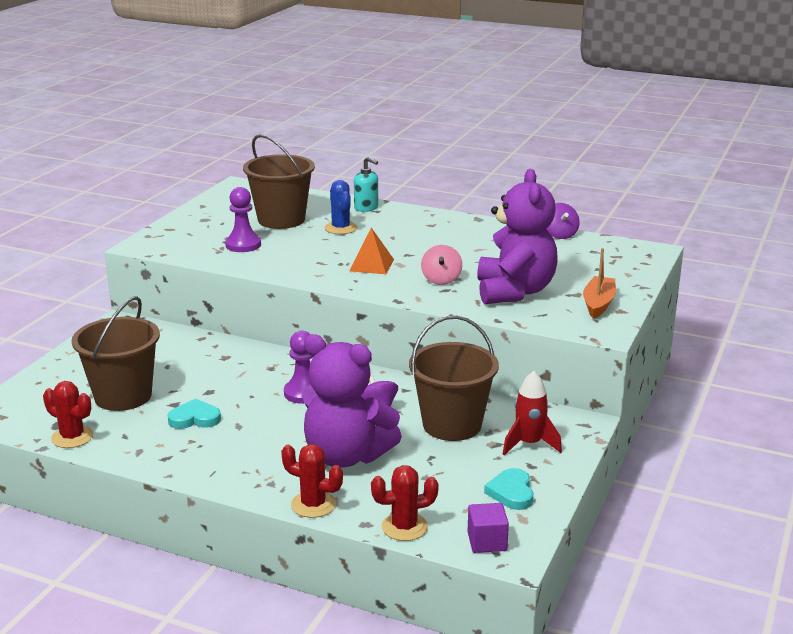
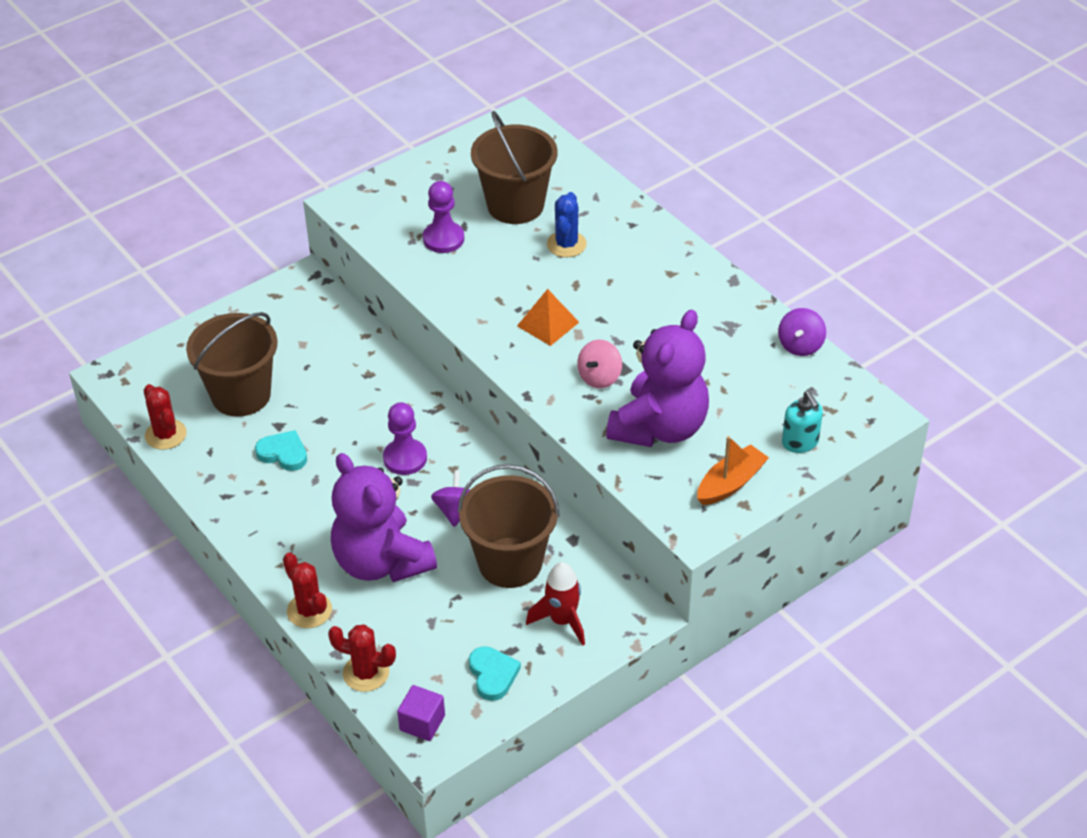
camera: 30 degrees right, 20 degrees up
(366, 208) = (624, 214): turquoise soap dispenser -> turquoise soap dispenser (800, 442)
(511, 492) = (493, 675): turquoise heart -> turquoise heart turned 135 degrees clockwise

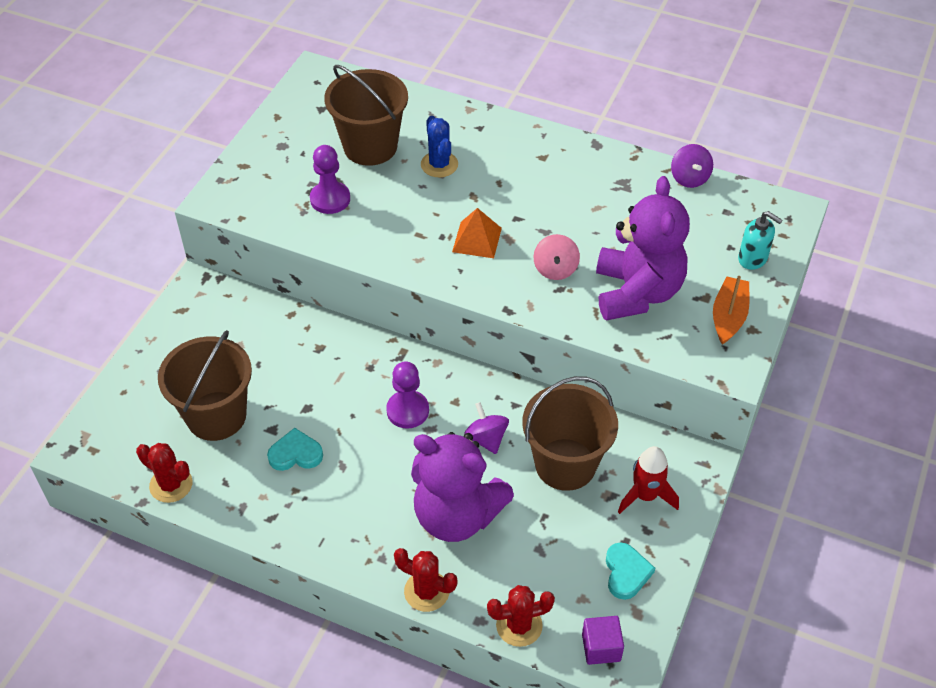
camera: 30 degrees left, 5 degrees up
(493, 675) = (626, 572): turquoise heart -> turquoise heart turned 45 degrees clockwise

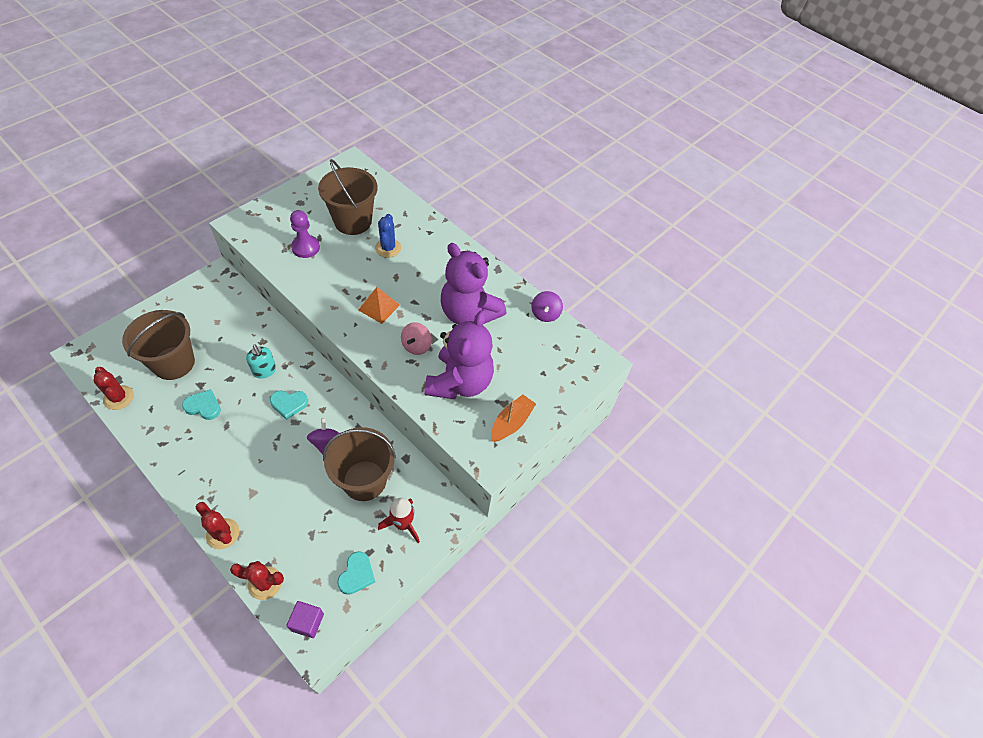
camera: 15 degrees right, 5 degrees up
(407, 410) = (289, 404): purple pawn -> turquoise heart
(457, 515) = (274, 488): purple teddy bear -> purple teddy bear (469, 313)
(753, 259) = (553, 387): turquoise soap dispenser -> turquoise soap dispenser (264, 371)

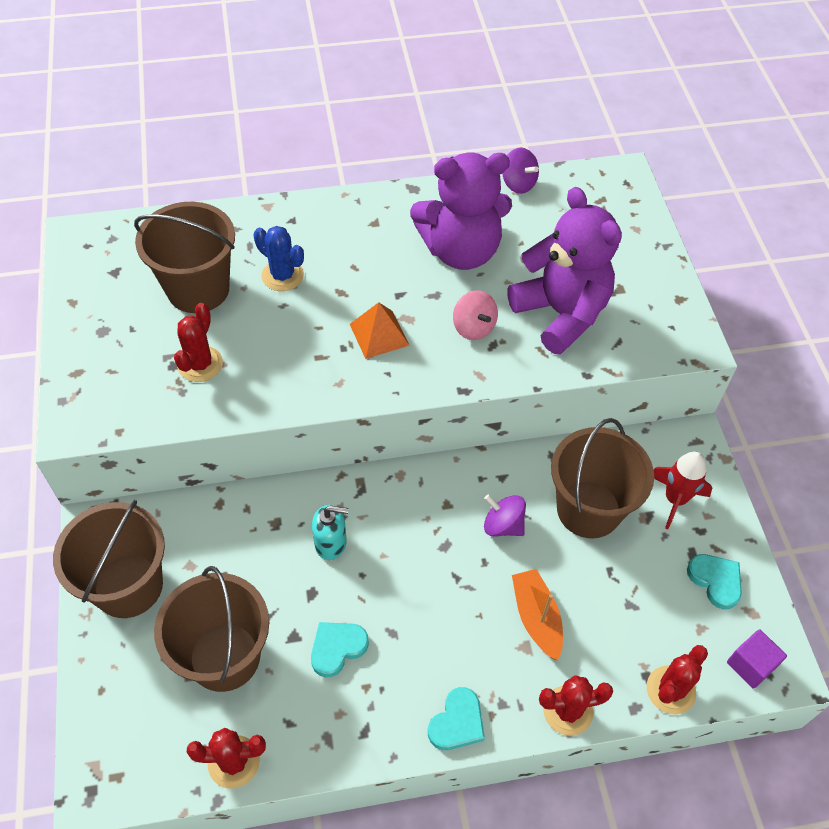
camera: 50 degrees left, 0 degrees up
(192, 305) = (128, 586): none -> brown bucket
(289, 404) = (410, 539): turquoise heart -> turquoise heart (457, 722)
(305, 247) = (200, 364): purple pawn -> red cactus
(511, 423) = (652, 297): orange boat -> orange boat (536, 618)

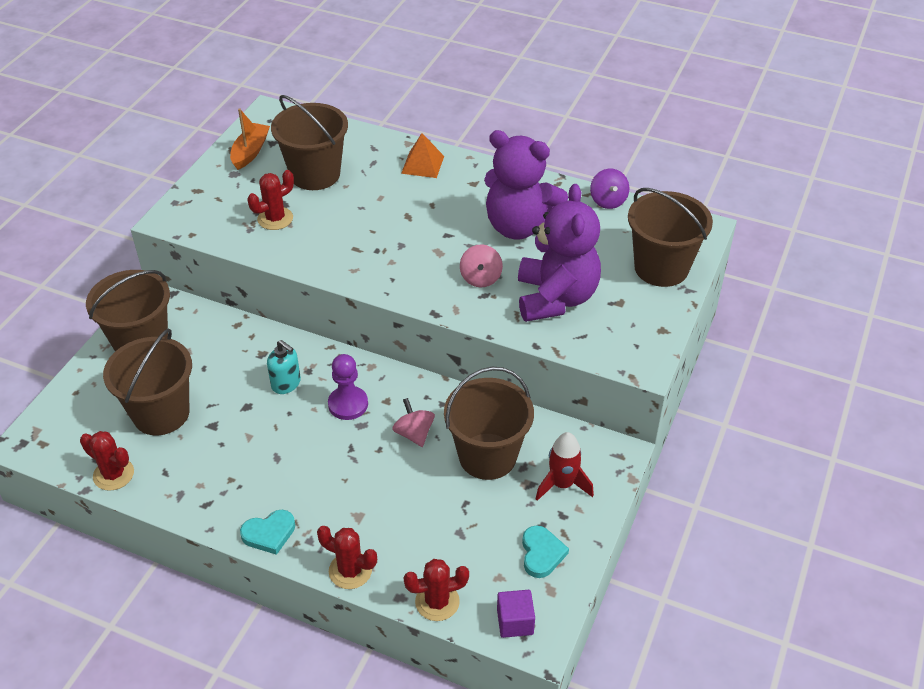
camera: 35 degrees right, 10 degrees down
(282, 275) = (378, 189): blue cactus -> none
(337, 648) = (233, 447): turquoise heart -> none
(379, 334) = (409, 253): orange pyramid -> orange pyramid (422, 164)
(413, 530) = (348, 404): none -> purple pawn
(503, 525) = (414, 433): purple spinning top -> pink spinning top
(536, 618) = (383, 503): orange boat -> orange boat (250, 152)
(624, 233) = (661, 268): none -> brown bucket

